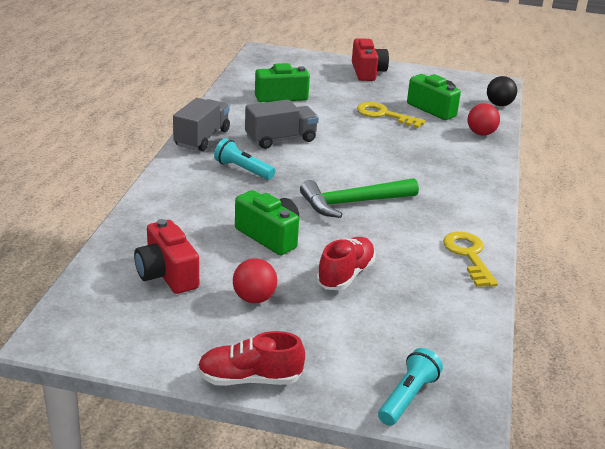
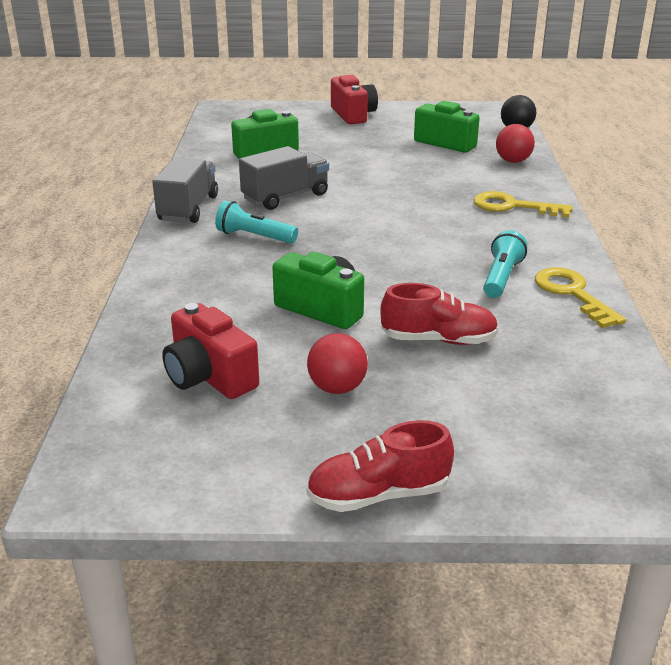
camera: 10 degrees left, 0 degrees up
(345, 275) = (438, 340): red shoe -> red shoe turned 75 degrees clockwise
(353, 203) = (406, 255): green hammer -> none
(384, 115) = (394, 156): yellow key -> yellow key (513, 206)
(408, 397) = (594, 480): turquoise flashlight -> turquoise flashlight (501, 277)

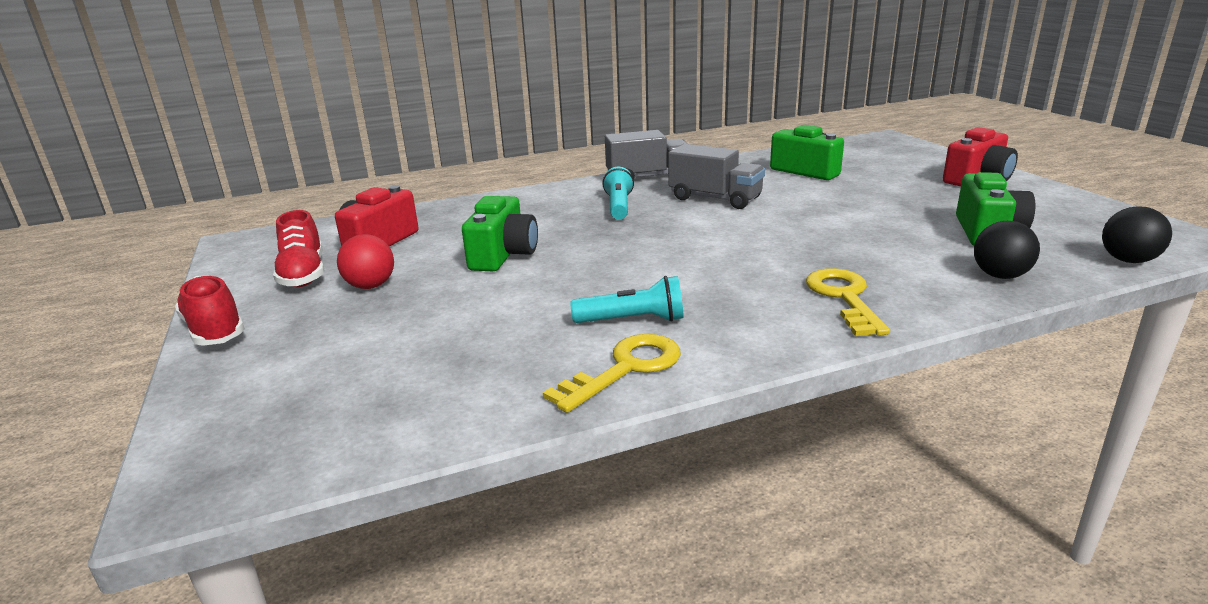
camera: 70 degrees right, 5 degrees down
(438, 340) = (471, 311): red shoe -> red shoe (303, 274)
(513, 161) = (1000, 276): red ball -> black ball

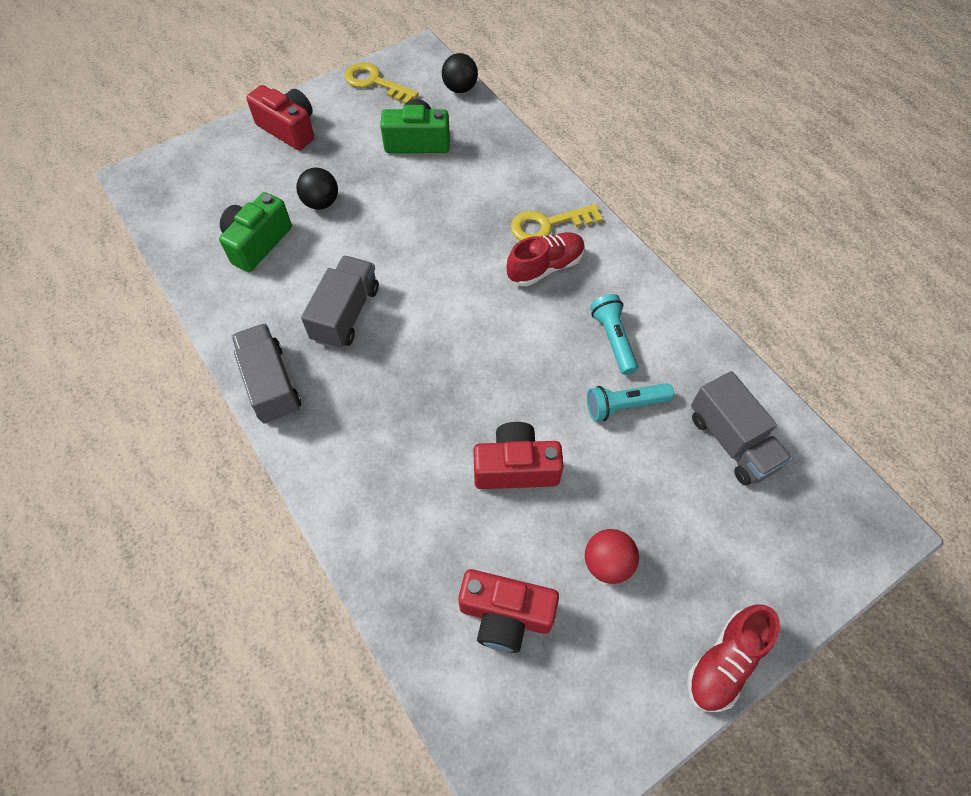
camera: 105 degrees left, 35 degrees up
(303, 274) = (599, 651): red shoe -> red shoe (545, 267)
(430, 381) = (731, 441): none -> grey truck
(503, 255) = (516, 467): green camera -> red camera
(619, 206) = (373, 395): turquoise flashlight -> turquoise flashlight (624, 405)
(626, 368) = (676, 332): yellow key -> yellow key (375, 83)
(1000, 276) = (496, 147): black ball -> black ball (321, 203)

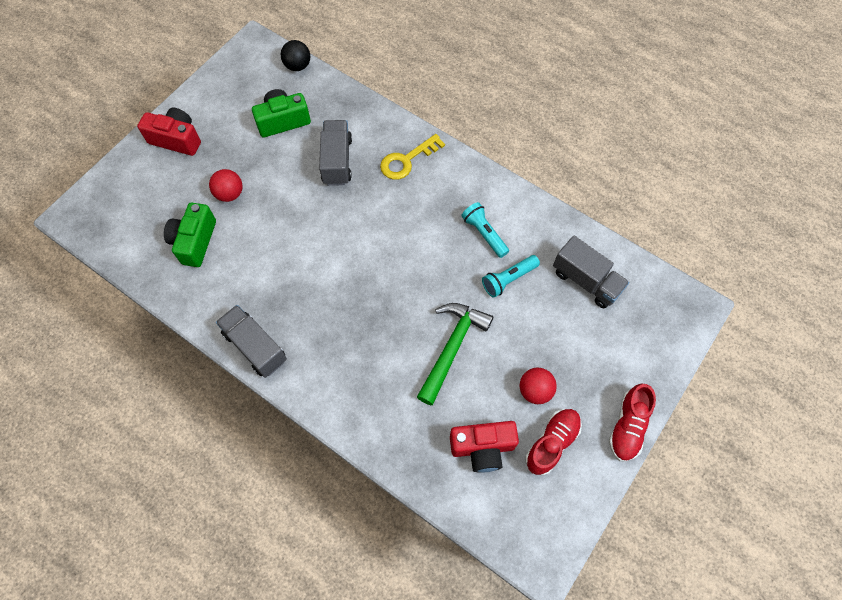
camera: 20 degrees left, 5 degrees up
(321, 203) = (230, 194): black ball -> red ball
(346, 314) = (287, 276): grey truck -> grey truck (337, 161)
(375, 83) = (228, 79): yellow key -> none
(516, 467) = (452, 347): red camera -> green hammer
(545, 267) = (417, 194): red shoe -> red shoe (551, 443)

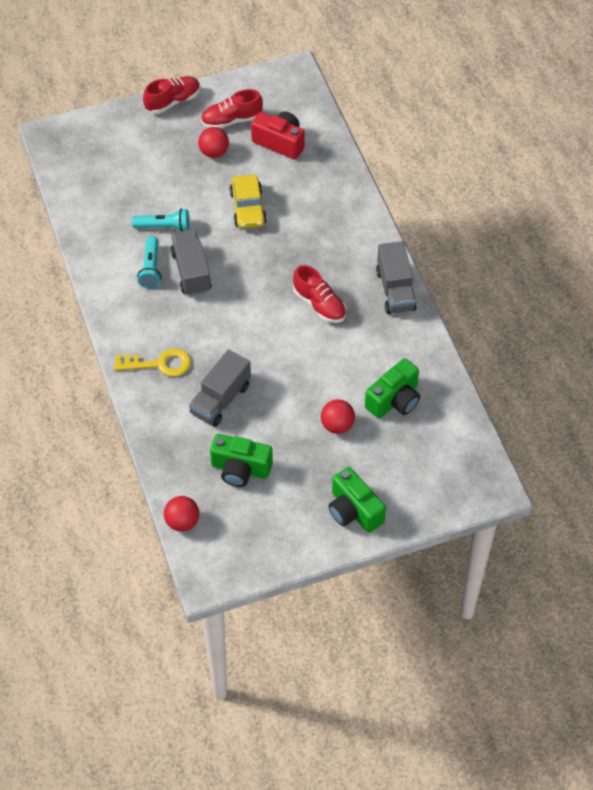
camera: 145 degrees left, 10 degrees down
(176, 139) = (354, 510): red camera -> green camera
(298, 66) = (182, 522): black ball -> red ball
(315, 289) = (319, 304): none -> red shoe
(452, 347) = (248, 208): green hammer -> yellow car
(586, 280) = (108, 194): grey truck -> grey truck (191, 272)

